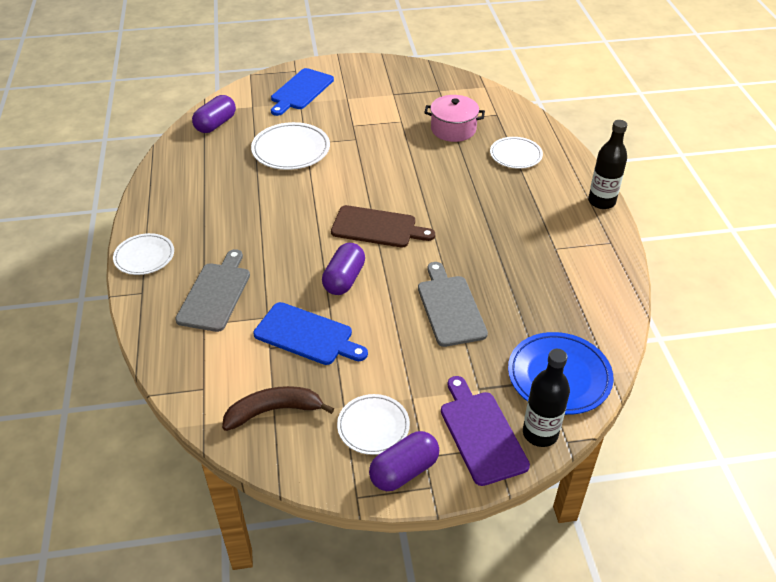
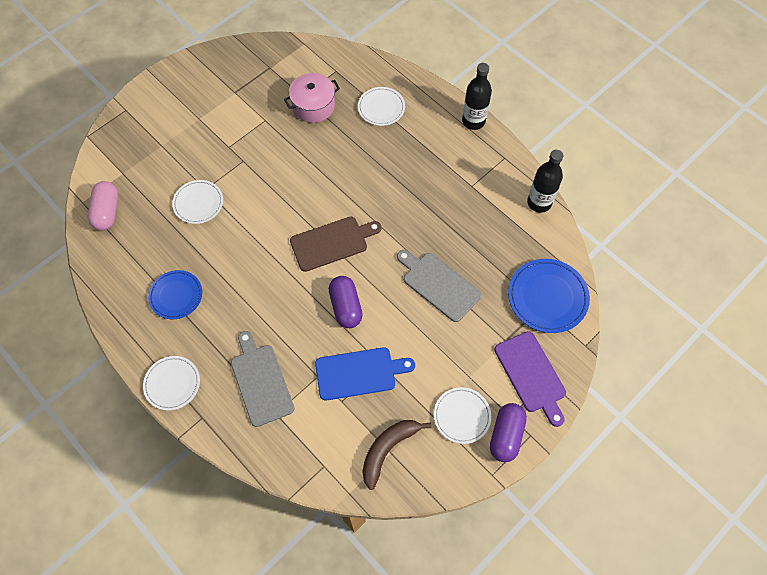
camera: 35 degrees left, 20 degrees up
(210, 200) = (176, 296): none -> blue plate
(216, 124) = (107, 212): purple capsule -> pink capsule
(291, 150) = (198, 203): white plate -> white plate, size x0.66
(301, 91) = (151, 131): blue cutting board -> none
(481, 433) = (531, 375): purple cutting board -> purple cutting board turned 150 degrees counterclockwise
(540, 433) = (566, 350): black bottle -> black bottle (539, 203)

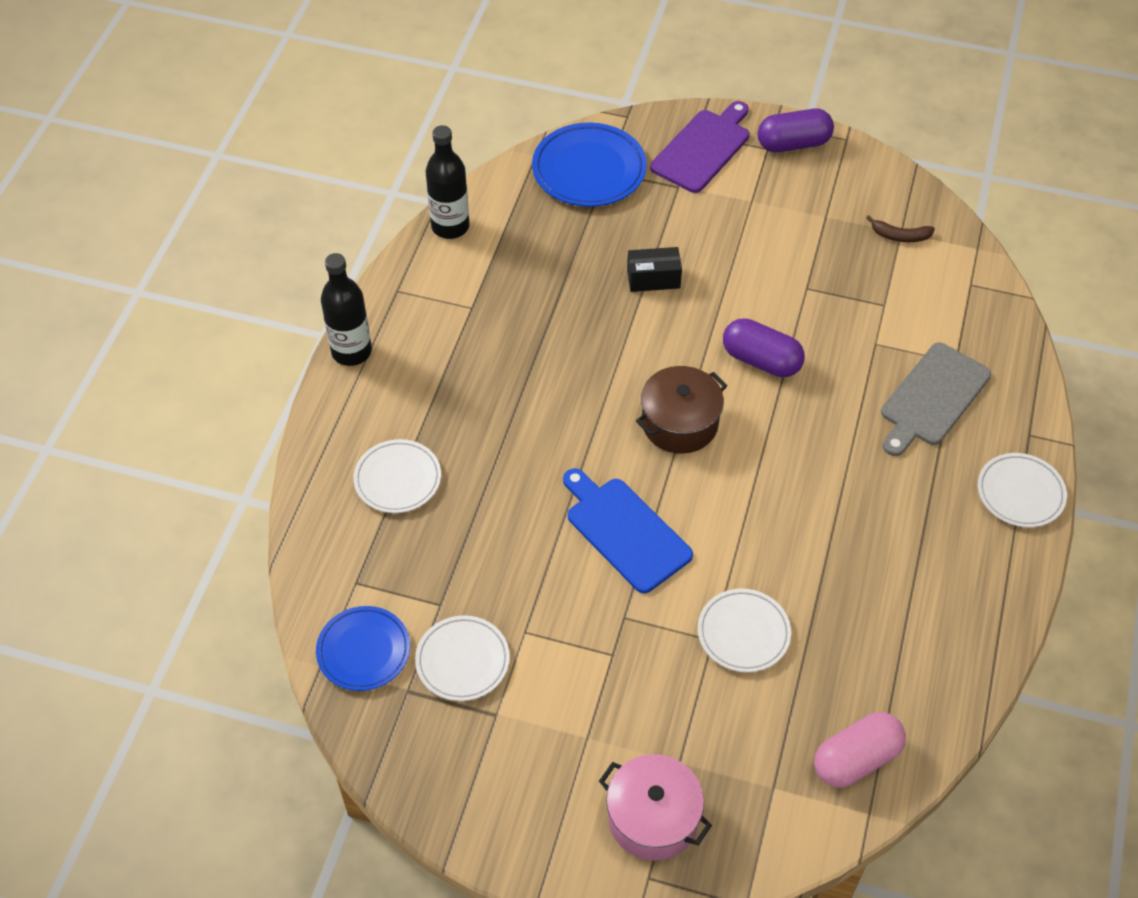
camera: 120 degrees left, 10 degrees down
(176, 296) = (906, 567): blue plate -> blue plate (363, 651)
(313, 106) = (452, 575): pink pot -> pink pot (653, 818)
(332, 242) = (679, 423): brown cutting board -> brown pot
(346, 307) = (761, 360): purple capsule -> purple capsule turned 75 degrees clockwise
(359, 373) = (835, 304): blue cutting board -> blue cutting board (624, 531)
(388, 449) = (900, 236): brown banana -> brown banana, size x0.57
(438, 285) = (653, 279): grey cutting board -> black box
(462, 416) = (804, 188): white plate -> white plate (462, 660)

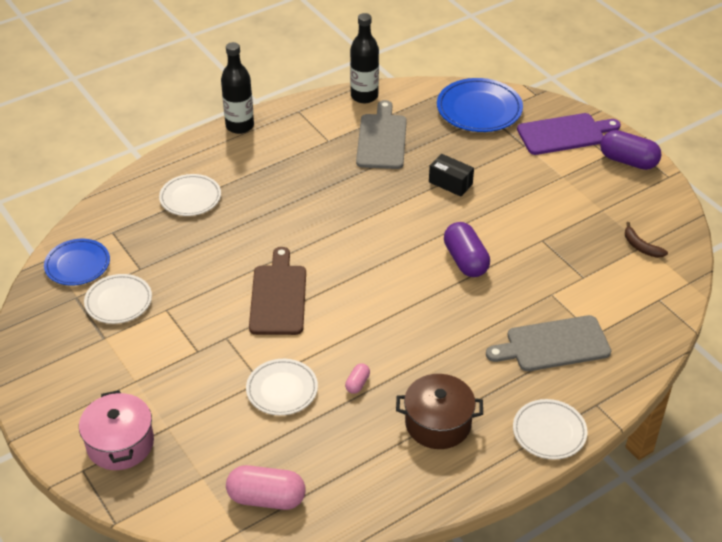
camera: 40 degrees right, 10 degrees down
(527, 269) = (381, 139): none -> grey cutting board
(624, 531) = (278, 296): blue cutting board -> brown cutting board
(679, 423) = (376, 263): brown pot -> brown pot (438, 423)
(806, 571) = (357, 383): none -> pink capsule

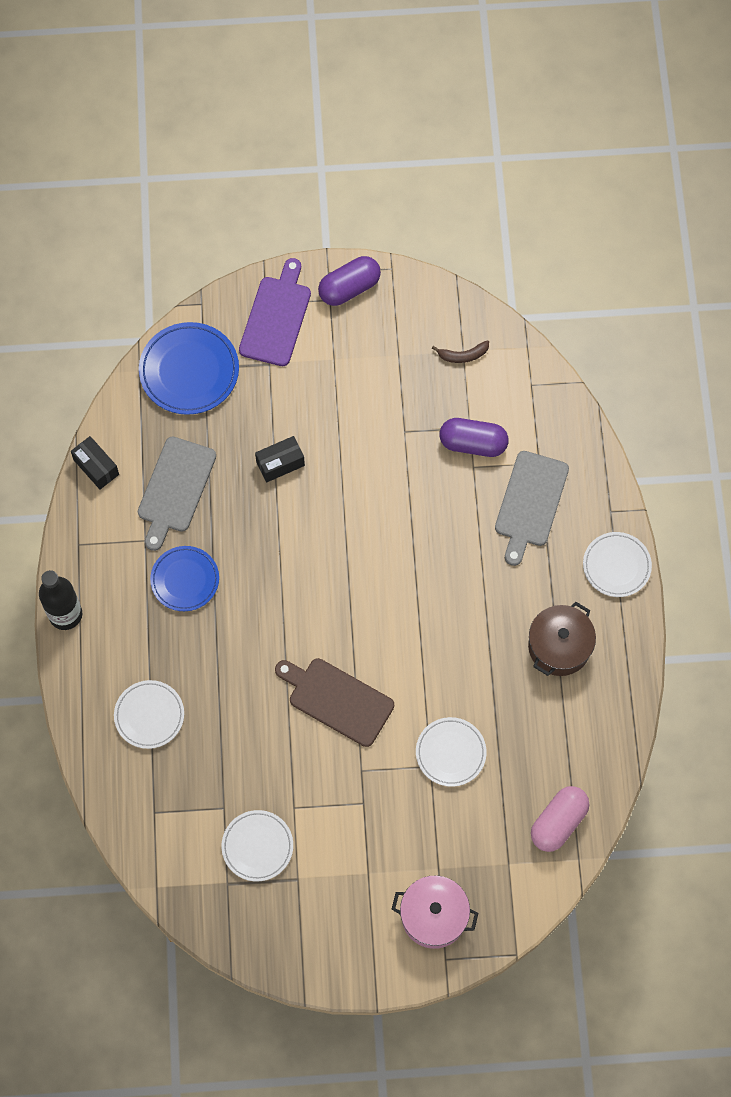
camera: 60 degrees left, 25 degrees up
(77, 265) = (182, 864): blue plate -> blue plate (185, 580)
(357, 383) = (480, 687): pink capsule -> none
(364, 96) = (96, 467): black bottle -> black box
(381, 139) = (175, 489): grey cutting board -> grey cutting board turned 105 degrees counterclockwise
(465, 260) = (390, 512): purple capsule -> purple capsule (473, 443)

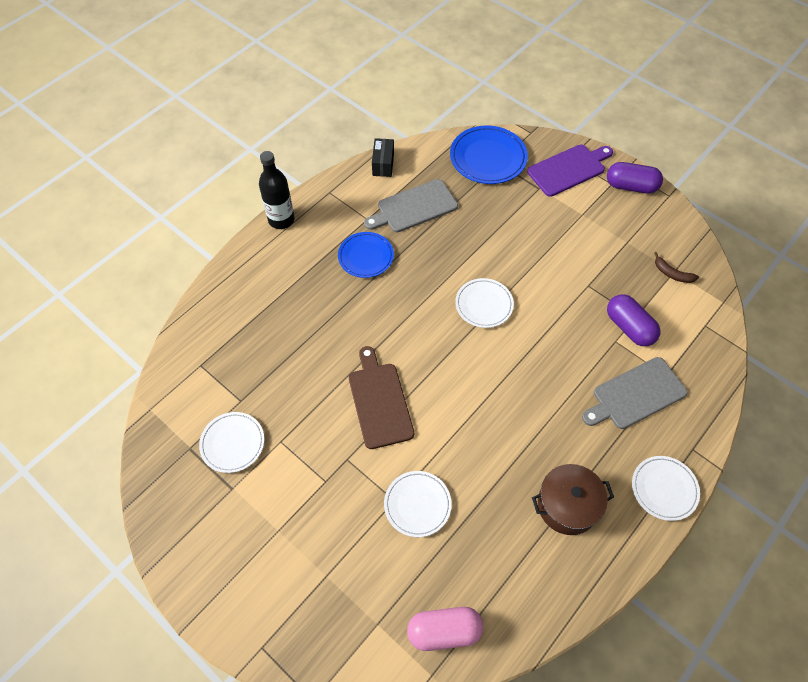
camera: 45 degrees right, 10 degrees down
(149, 715) = (262, 310): white plate -> white plate (484, 305)
(280, 463) = (490, 242): black box -> none
(434, 916) = (288, 606): pink pot -> none

